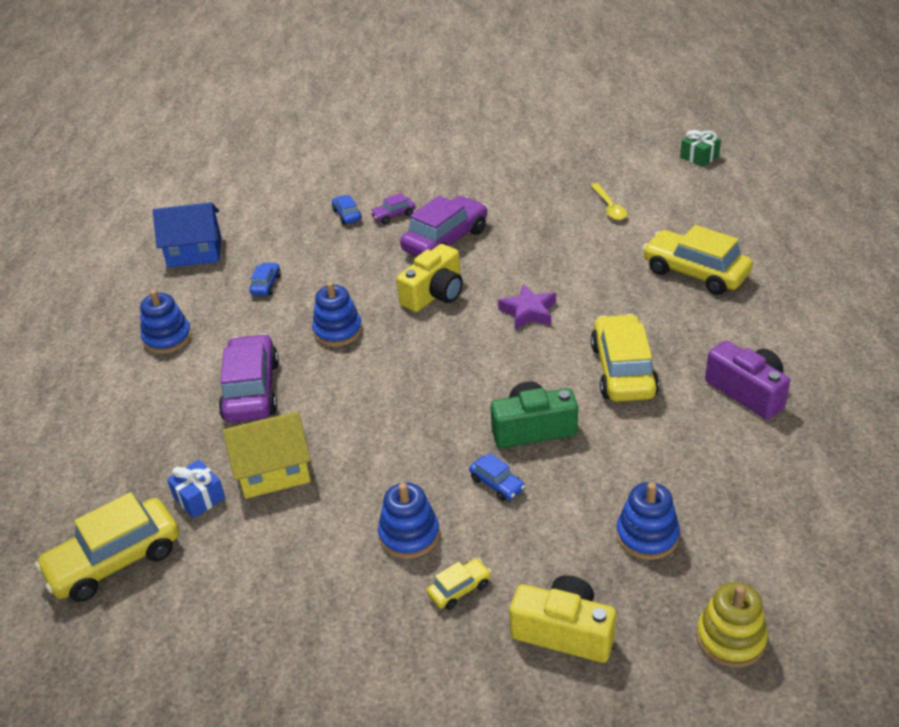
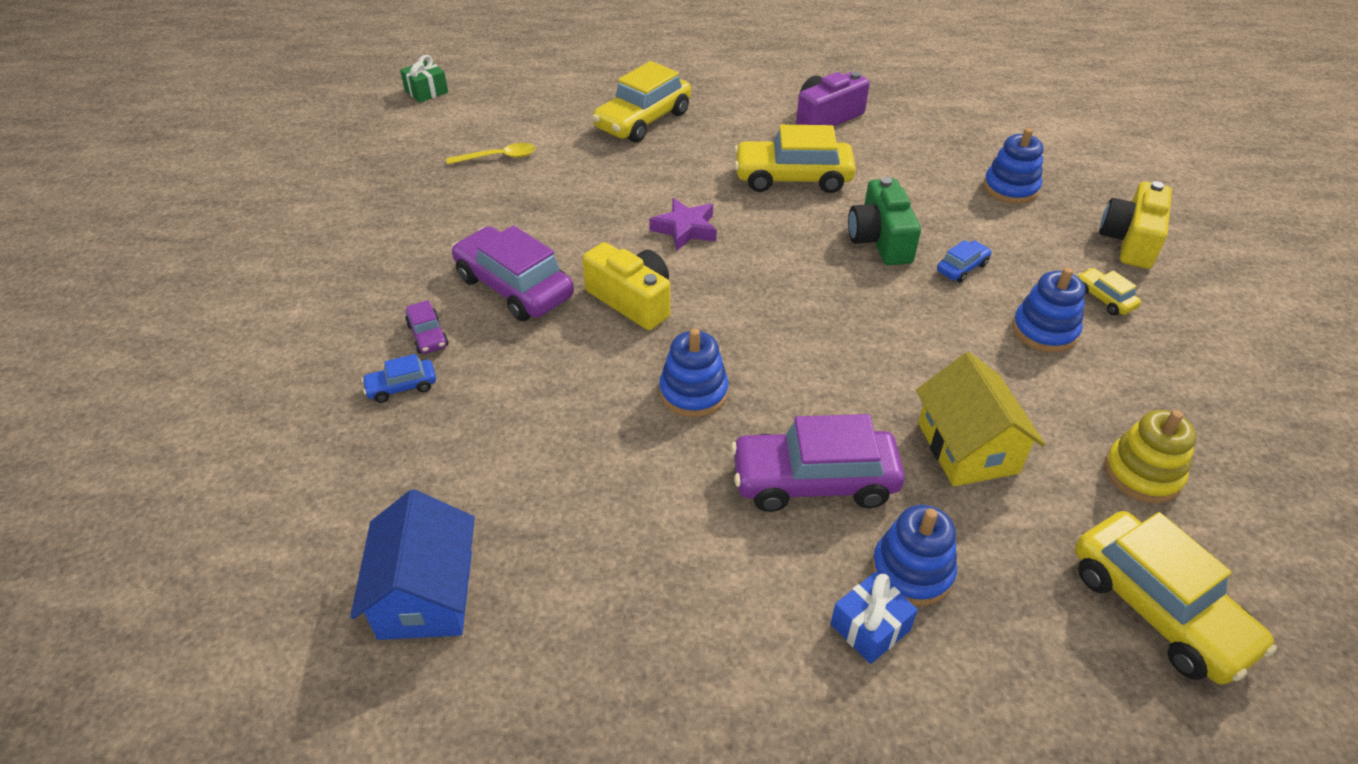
camera: 90 degrees left, 5 degrees up
(167, 338) = (677, 607): blue stacking toy -> blue stacking toy (912, 571)
(199, 498) = (1027, 523): blue gift -> blue gift (870, 627)
(266, 285) = (561, 480): blue car -> none
(730, 638) = (1106, 163): yellow stacking toy -> yellow stacking toy (1142, 474)

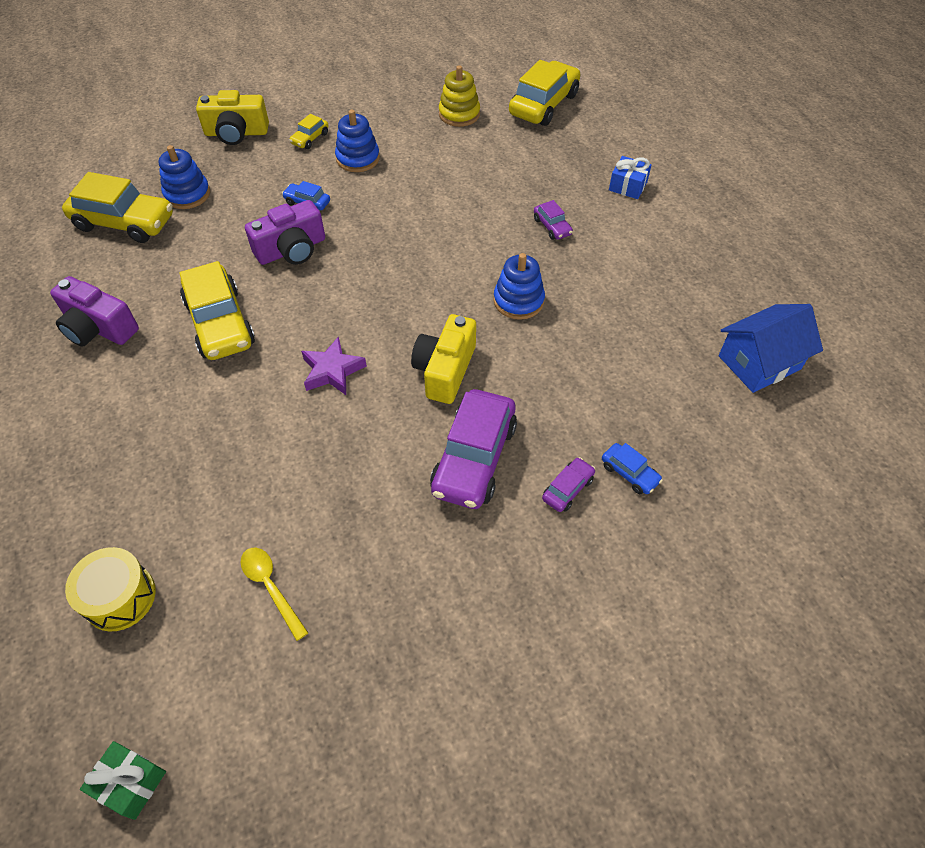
camera: 115 degrees left, 10 degrees up
(552, 100) = (120, 597): none -> yellow drum
(643, 120) = (145, 479): yellow car -> yellow car (124, 222)
(814, 481) = (552, 226): purple car -> purple car, size x0.47
(880, 240) = (291, 249): green camera -> purple camera
(912, 571) = (583, 179): blue stacking toy -> none
(967, 448) = (483, 174): yellow house -> none

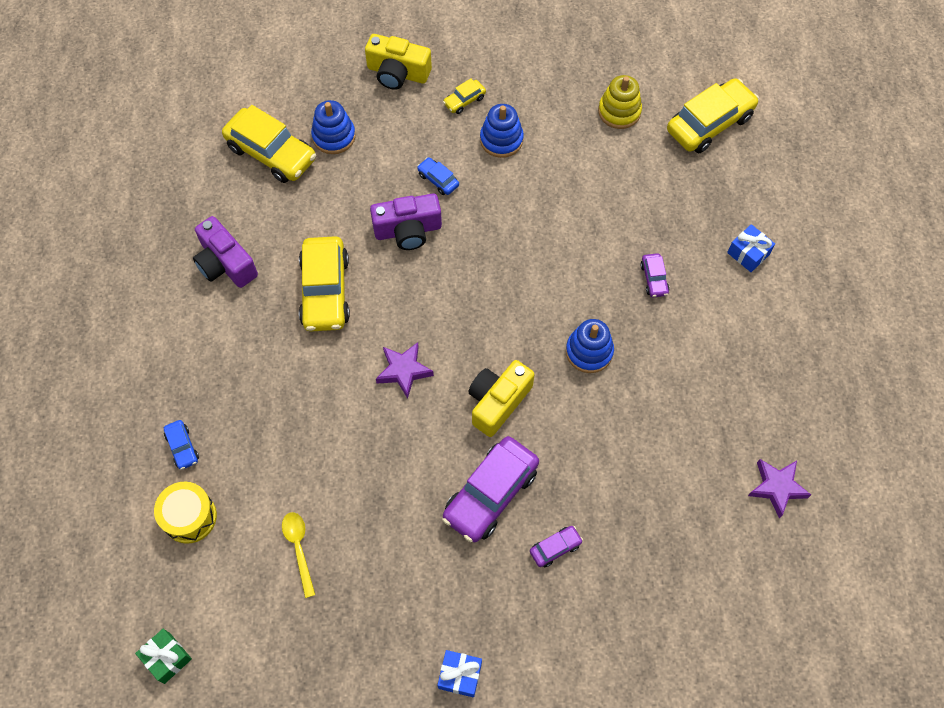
camera: 20 degrees right, 10 degrees up
(519, 664) = (460, 675): none -> blue gift
(629, 473) = (612, 552): blue car -> blue car (182, 447)
(759, 362) = (777, 487): blue house -> purple star

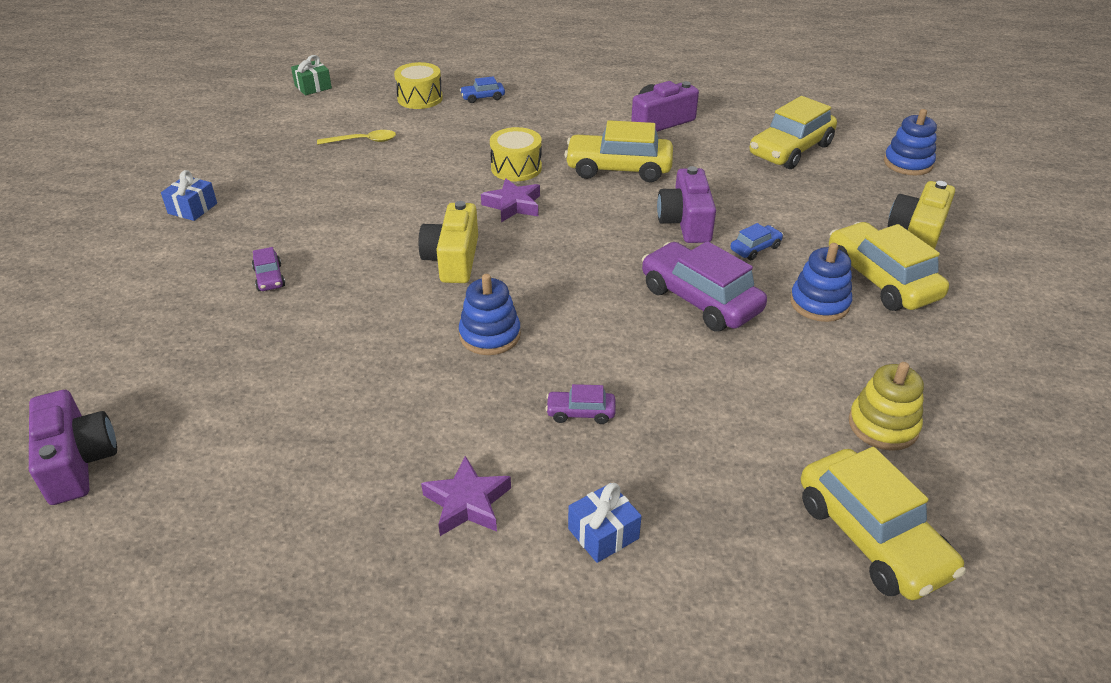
camera: 100 degrees right, 25 degrees down
(334, 136) = (815, 186): blue stacking toy -> blue stacking toy (908, 163)
(335, 381) = (516, 168): none -> yellow drum
(464, 100) = (881, 280): yellow car -> yellow car, size x2.15
(490, 494) = (352, 243): purple car -> purple car (700, 300)
(498, 402) = (453, 259): yellow camera -> yellow camera turned 135 degrees counterclockwise
(777, 487) = (220, 480): purple star -> purple star (467, 503)
(791, 594) = (78, 462): none -> purple camera

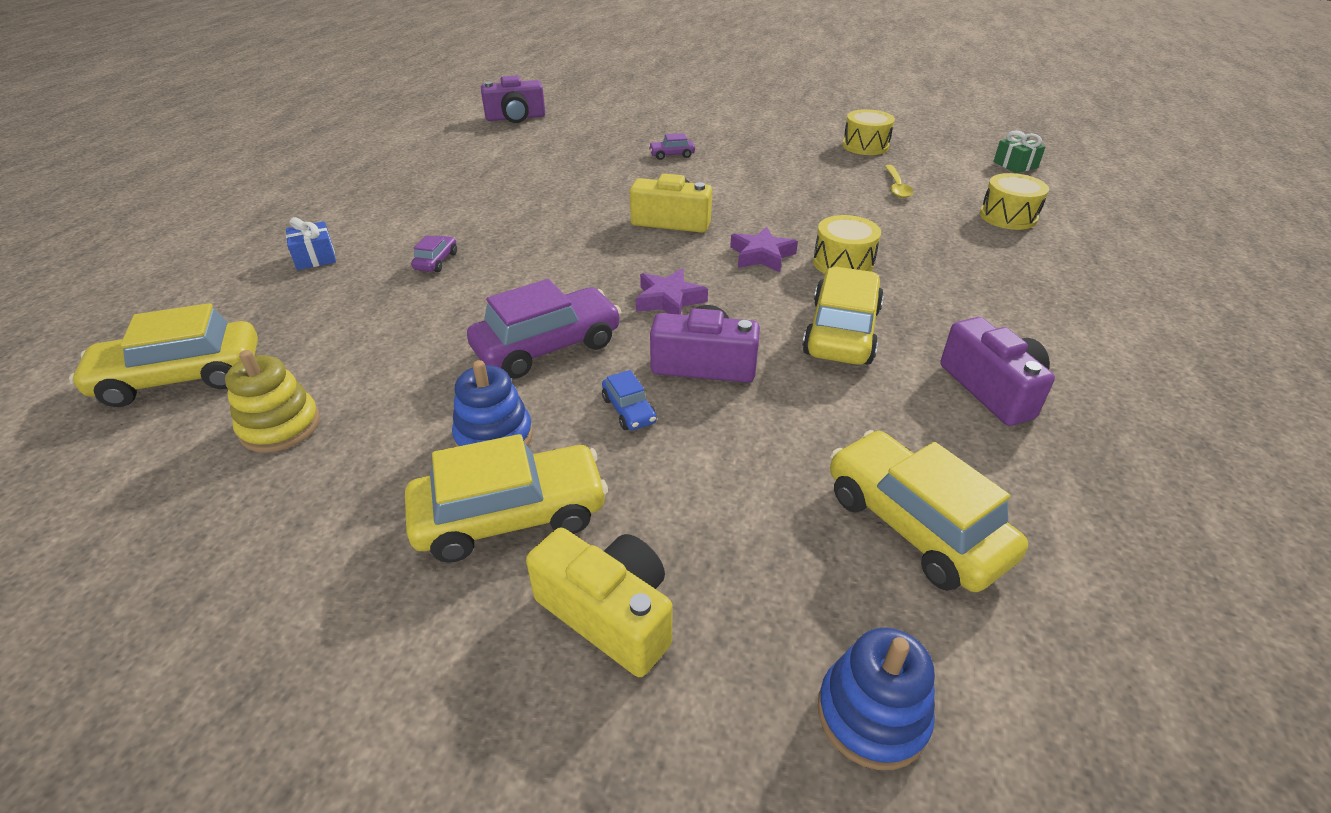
camera: 100 degrees right, 0 degrees up
(192, 208) = (776, 129): blue gift -> none
(257, 154) = (865, 146): none -> yellow drum
(467, 503) = (388, 214): purple star -> purple star (669, 300)
(483, 97) = (1025, 254): blue car -> none
(490, 335) = (555, 231): blue stacking toy -> none

